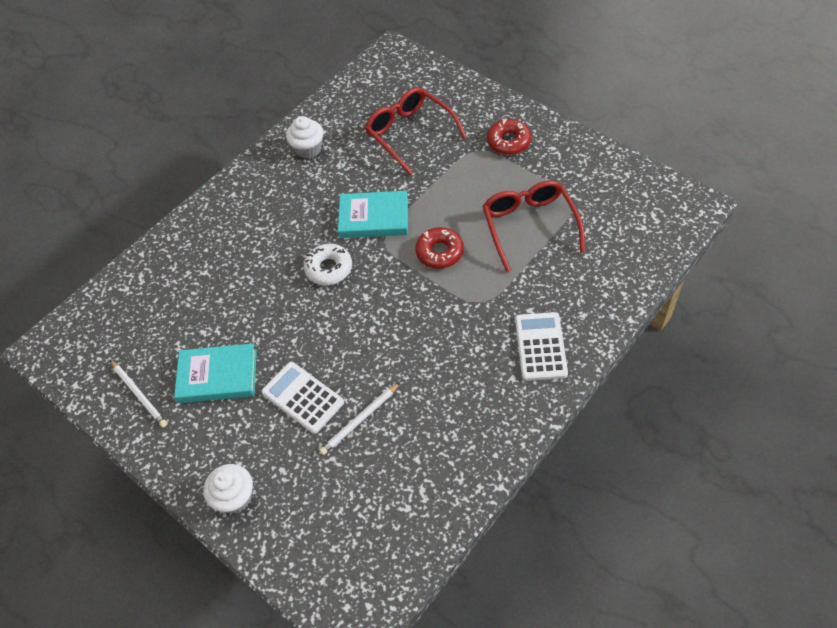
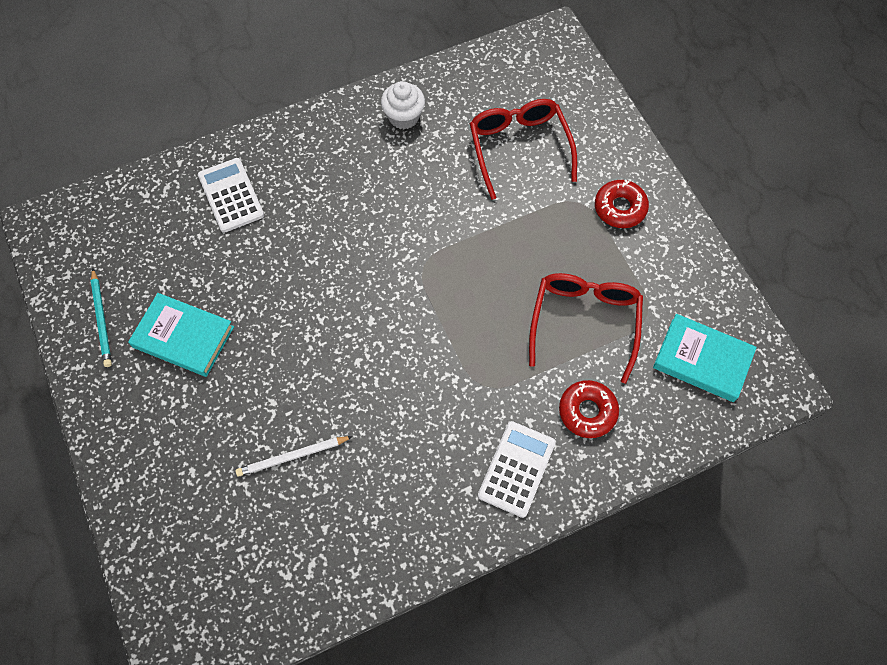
camera: 20 degrees right, 10 degrees up
(139, 394) = (102, 319): white pencil -> turquoise pencil
(235, 497) = (134, 476): white cupcake -> none
(302, 397) = (251, 403): white calculator -> white calculator (231, 195)
(329, 268) = (351, 270): white donut -> none
(374, 218) = (427, 232): turquoise book -> turquoise book (702, 360)
(439, 252) = (473, 306): red donut -> red donut (587, 411)

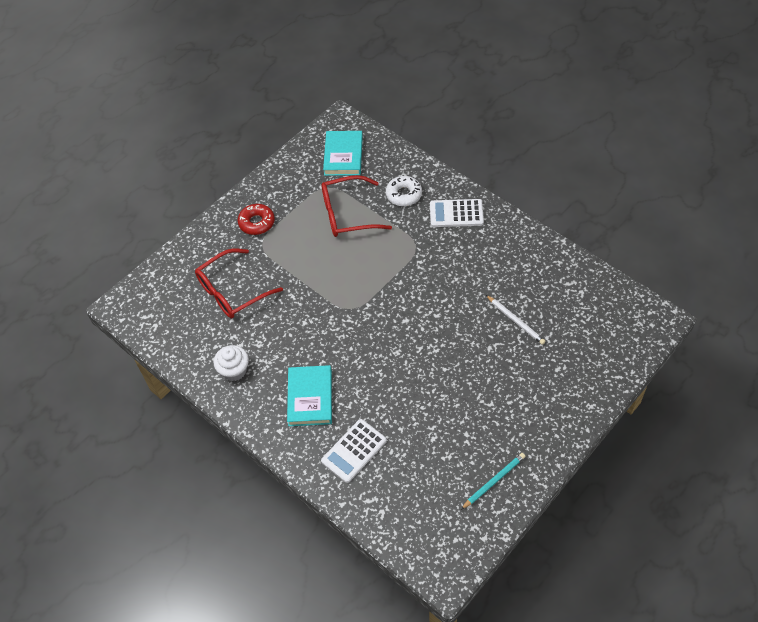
camera: 110 degrees left, 10 degrees down
(183, 337) = (477, 422): turquoise book -> turquoise book (310, 397)
(587, 411) = (404, 194): red donut -> white donut

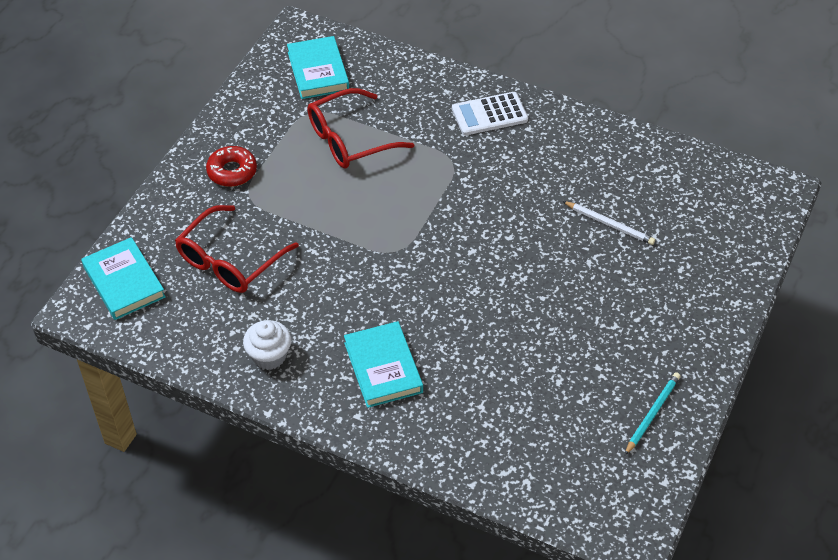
camera: 20 degrees left, 5 degrees down
(156, 292) = (124, 282): none -> turquoise book
(354, 451) = (464, 418): white calculator -> none
(404, 194) = (414, 104): white donut -> none

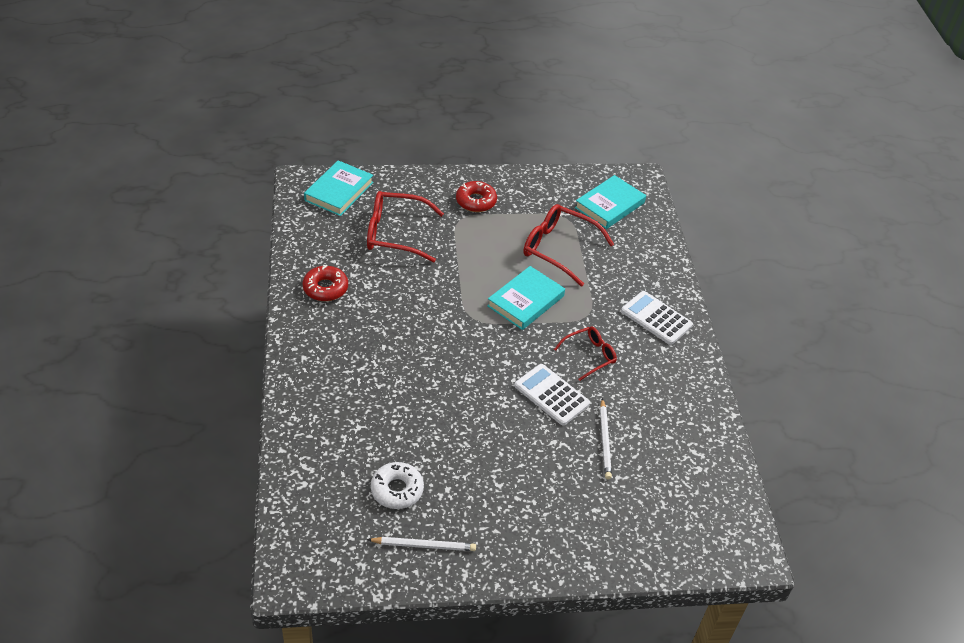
camera: 55 degrees right, 5 degrees down
(269, 356) = (325, 288): white cupcake -> red donut
(383, 367) = (357, 354): turquoise book -> turquoise book (525, 301)
(504, 185) = (589, 356): none -> red glasses
(533, 236) = (551, 395): none -> white calculator
(577, 407) = (397, 490): none -> white donut
(652, 414) = (424, 545): turquoise pencil -> white pencil

